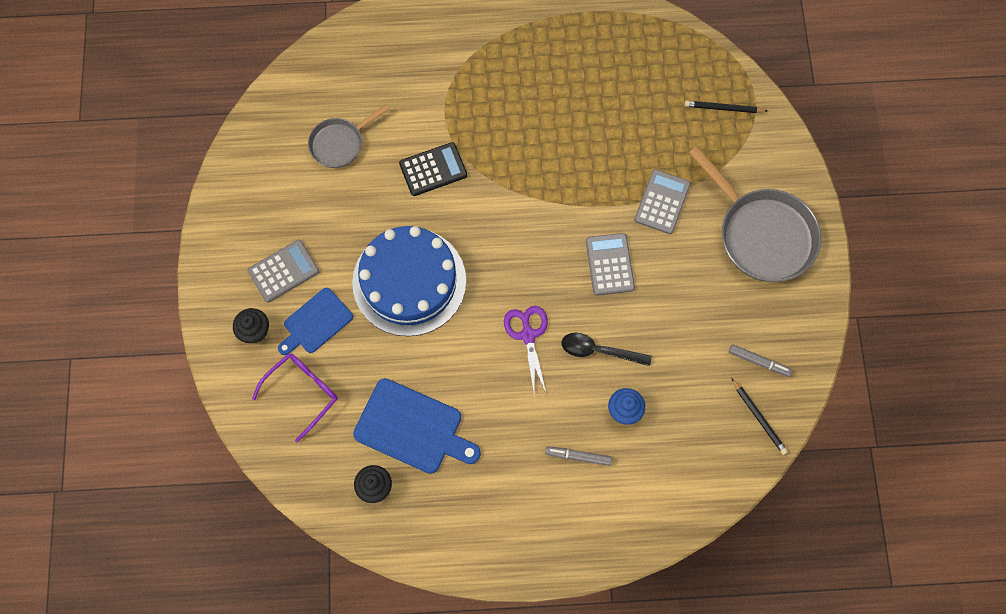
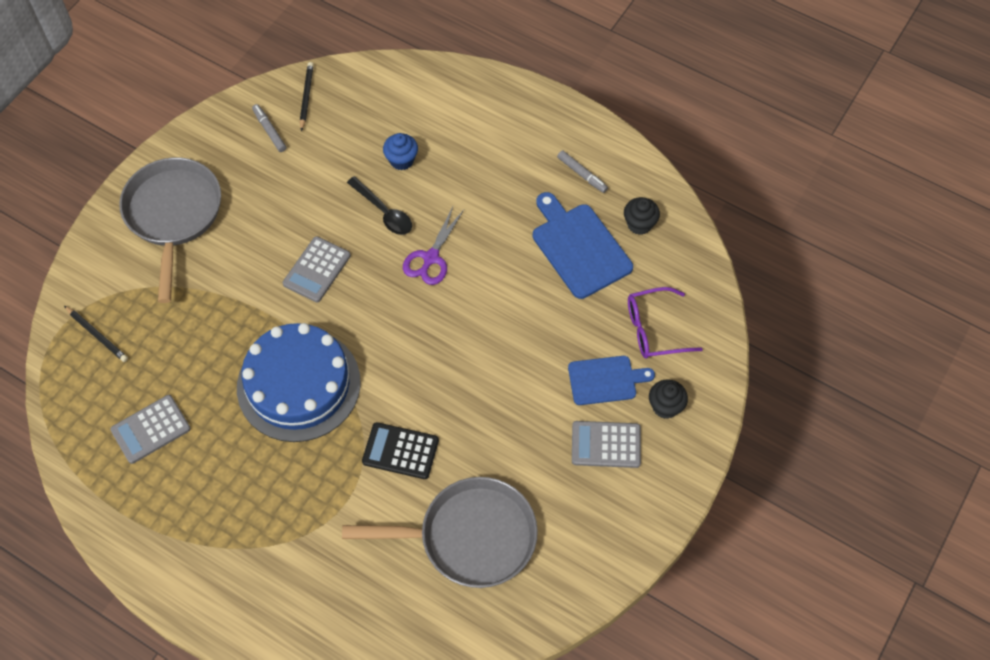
camera: 145 degrees left, 10 degrees down
(340, 143) = (470, 537): grey pan -> grey pan, size x1.78
(409, 281) = (498, 363): blue cake -> blue cake (298, 384)
(578, 456) = (464, 152): grey marker -> grey marker (582, 174)
(662, 202) = (227, 291): grey calculator -> grey calculator (151, 429)

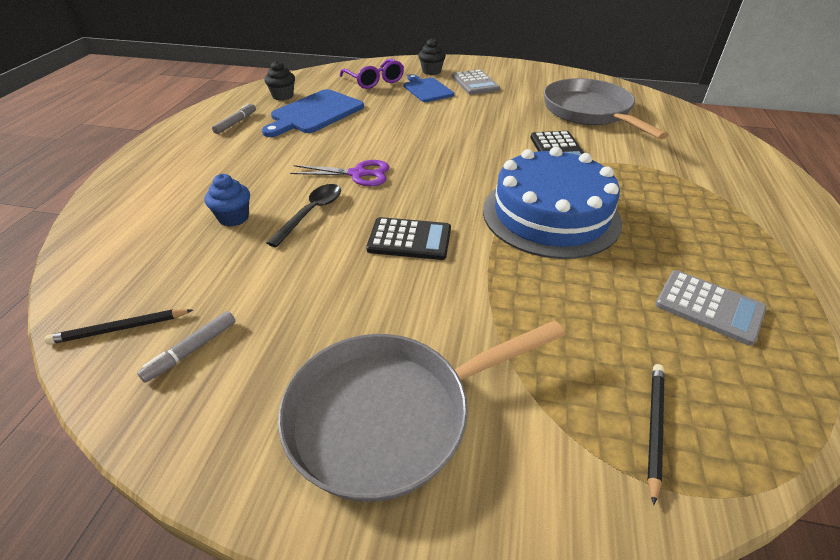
camera: 110 degrees left, 20 degrees down
(317, 270) = (409, 239): grey calculator -> black calculator

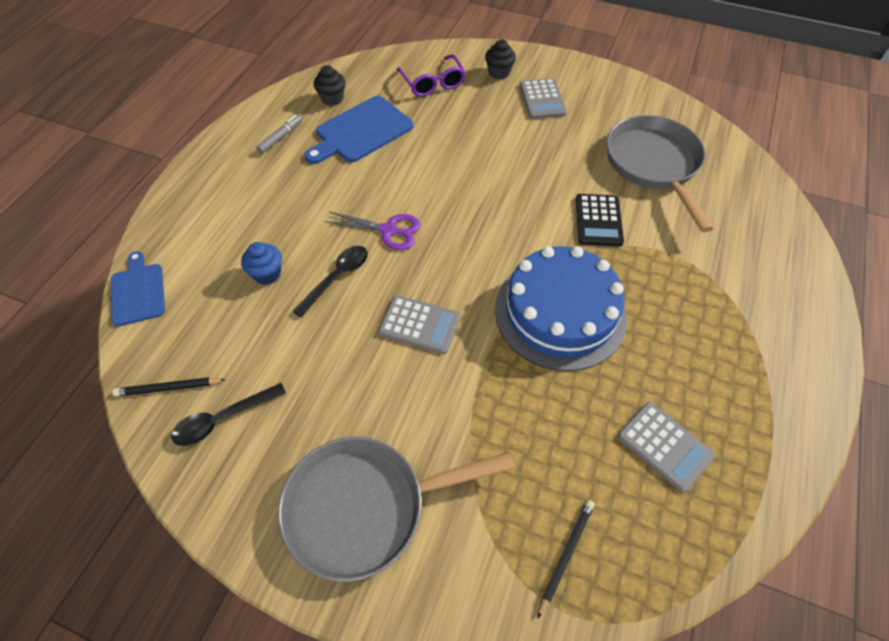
camera: 10 degrees right, 15 degrees up
(191, 350) = (222, 419): grey marker -> black spoon
(409, 239) = (419, 325): black calculator -> grey calculator
(427, 89) = (486, 105): blue cutting board -> blue cutting board (138, 292)

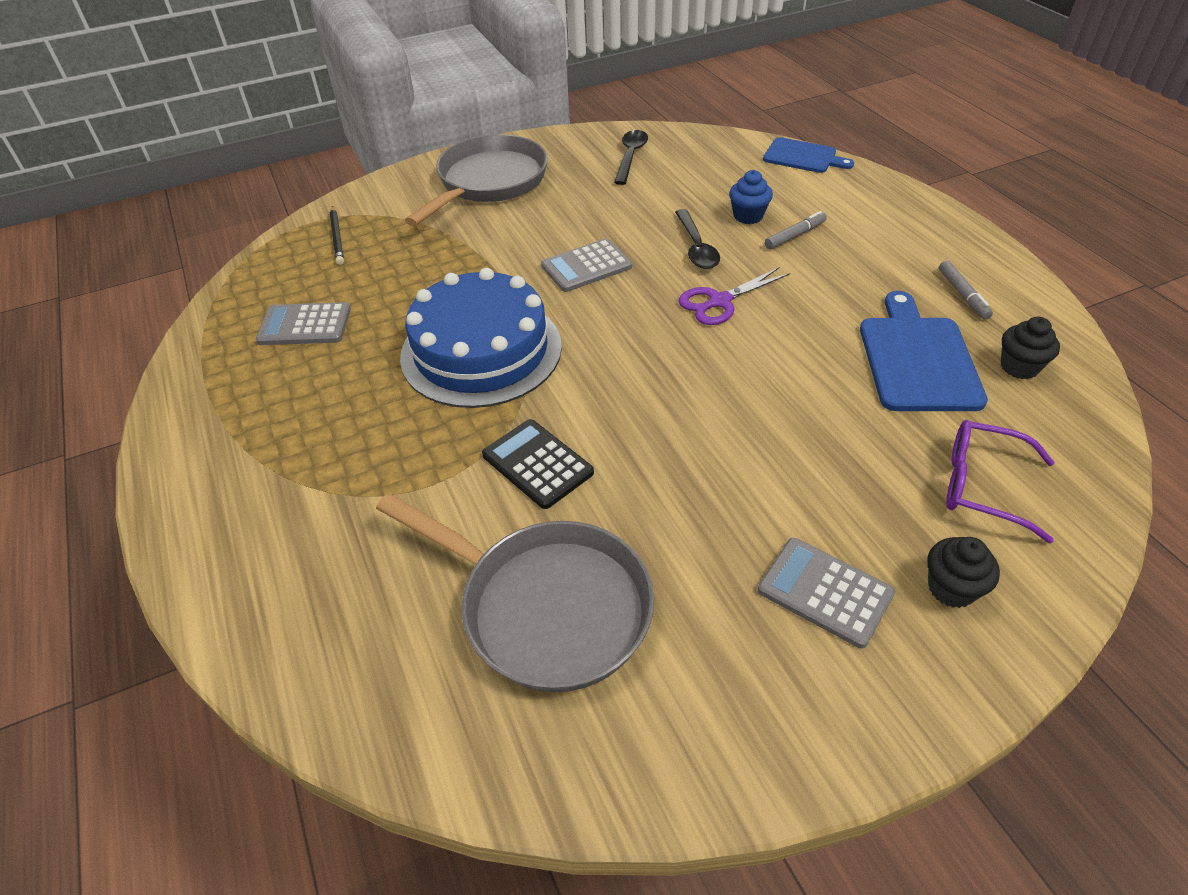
camera: 135 degrees right, 10 degrees down
(168, 388) = (686, 145): black pencil -> none
(274, 235) = (795, 235): none -> grey marker

